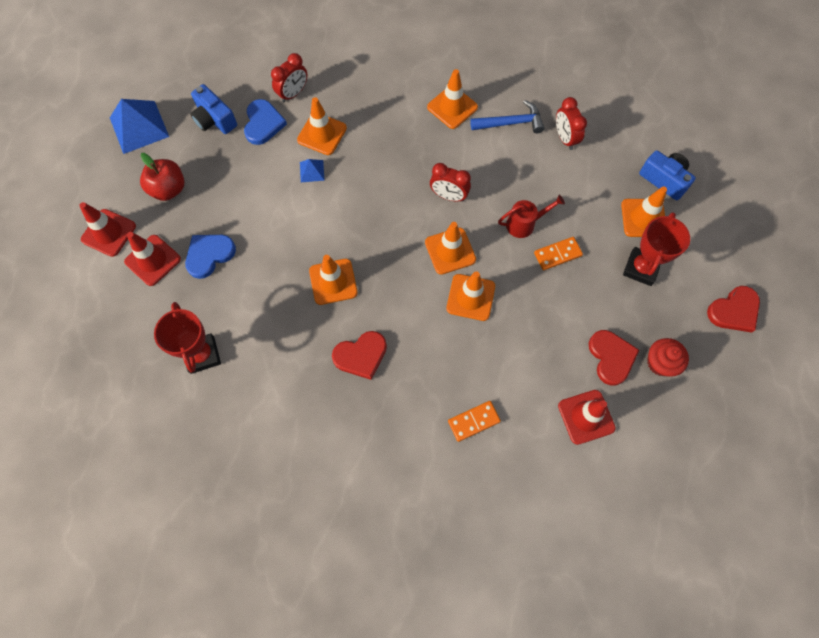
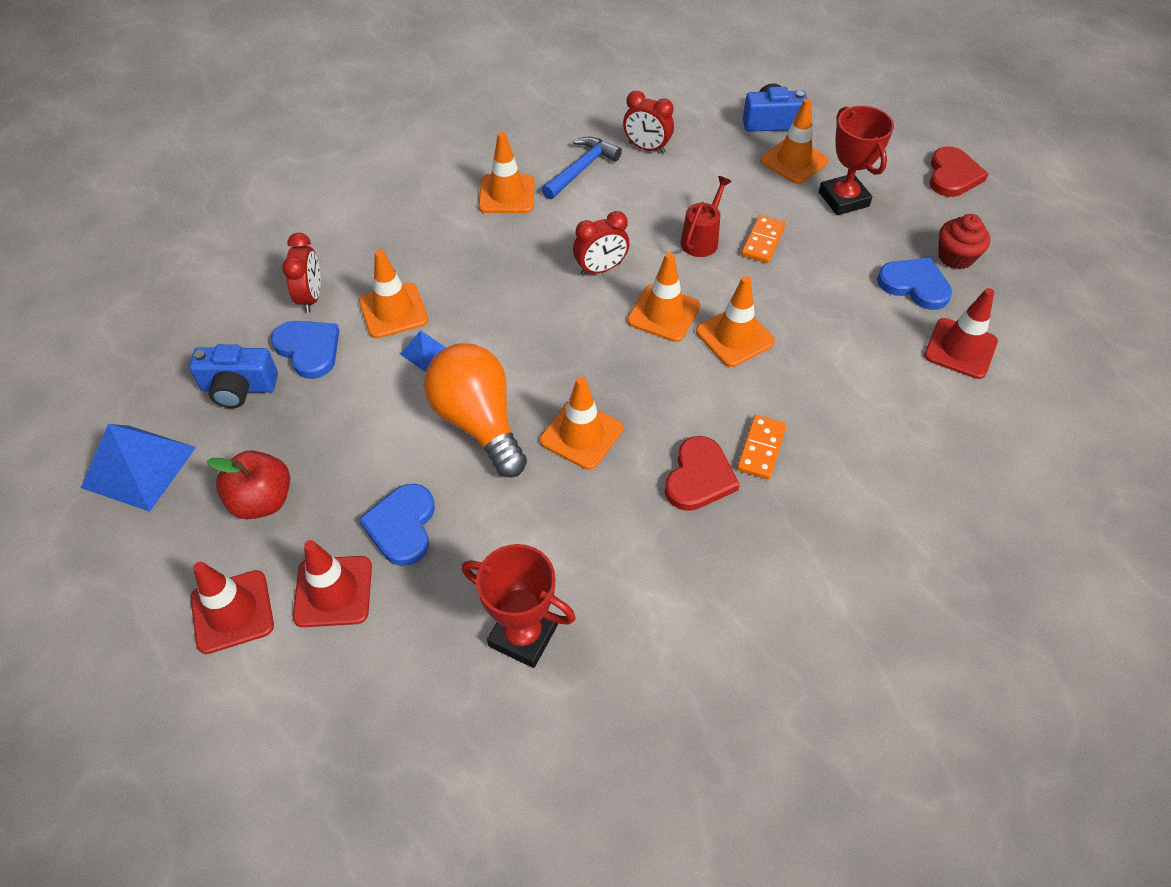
camera: 45 degrees left, 15 degrees down
(295, 232) = (478, 422): none -> orange light bulb
(473, 421) = (878, 438): orange domino -> orange domino (761, 449)
(611, 357) = (914, 285): red heart -> blue heart

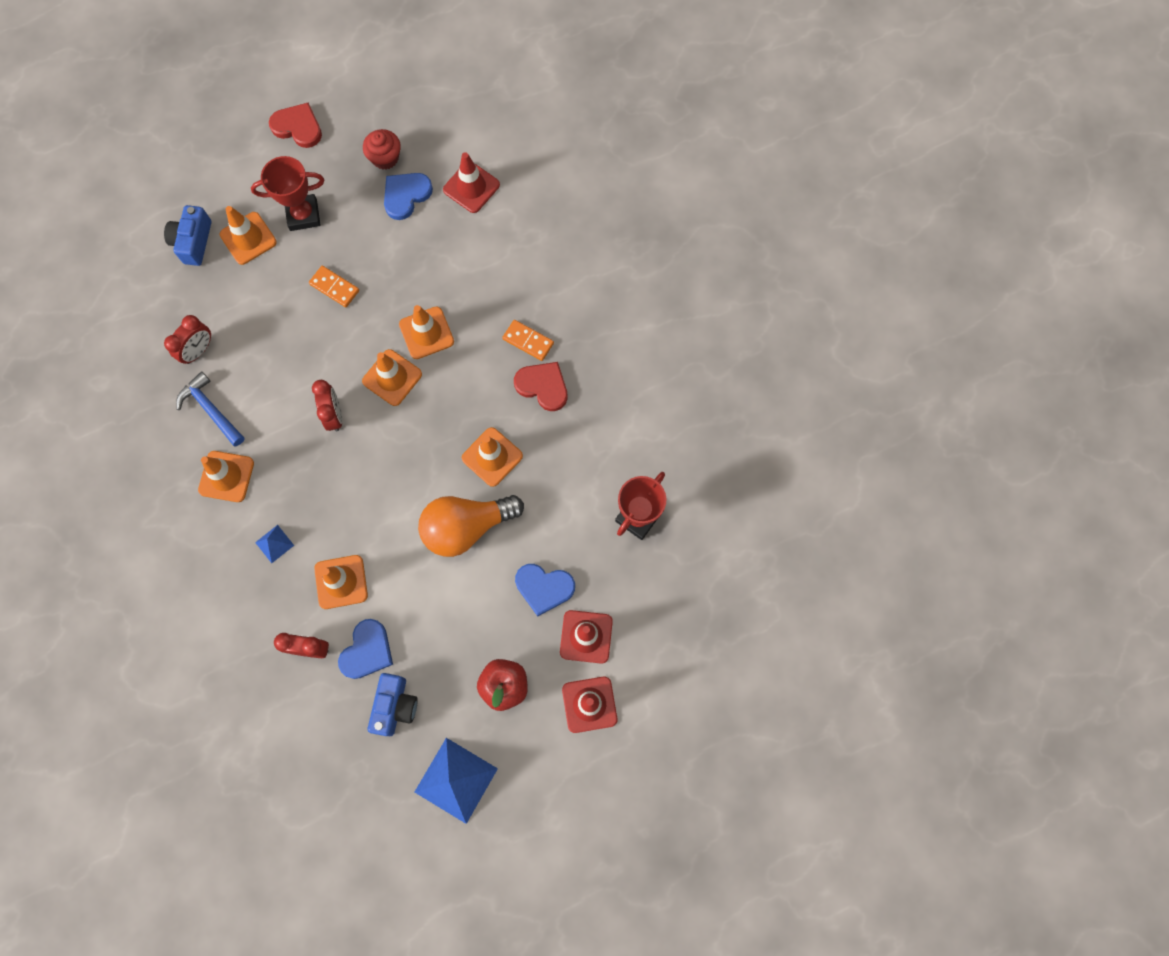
camera: 80 degrees left, 20 degrees up
(309, 349) = (367, 651): blue heart -> blue heart turned 150 degrees clockwise
(425, 352) = (390, 560): blue pyramid -> blue pyramid (274, 543)
(701, 239) = (321, 332): red watering can -> none

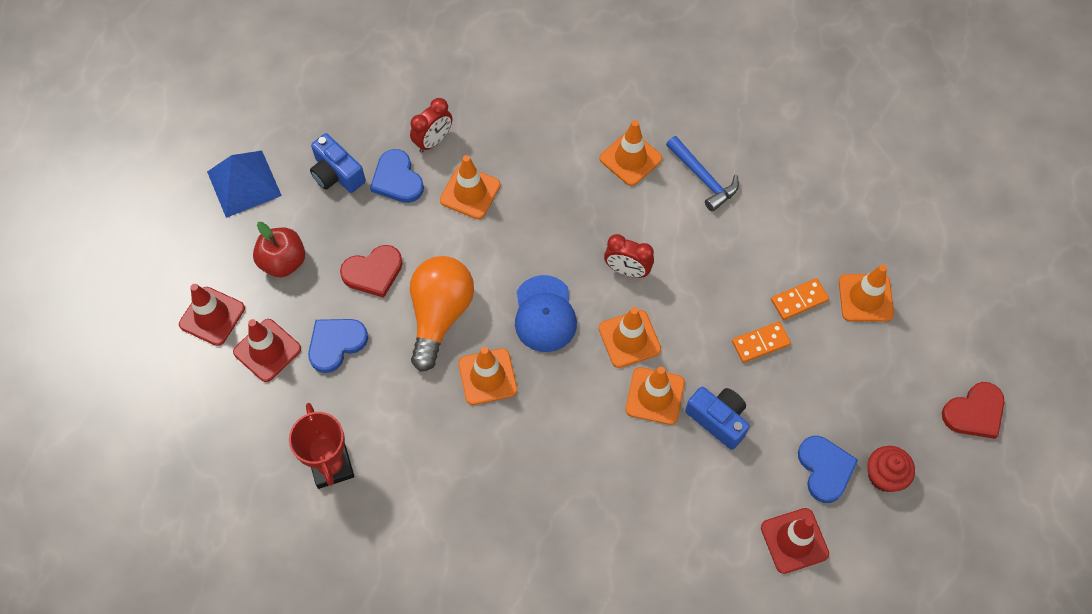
camera: 125 degrees right, 10 degrees down
(193, 242) = (891, 250): blue camera -> blue camera (718, 420)
(198, 350) = (770, 198): red clock -> none
(211, 409) = (703, 178): blue hammer -> blue hammer turned 60 degrees clockwise
(274, 543) = (542, 162): blue pyramid -> none
(303, 215) = (862, 360): red trophy -> none
(412, 450) = (544, 314): none -> blue cap
(528, 341) = (580, 484): orange domino -> orange domino (799, 300)
(543, 386) = (523, 467): red heart -> red heart (373, 272)

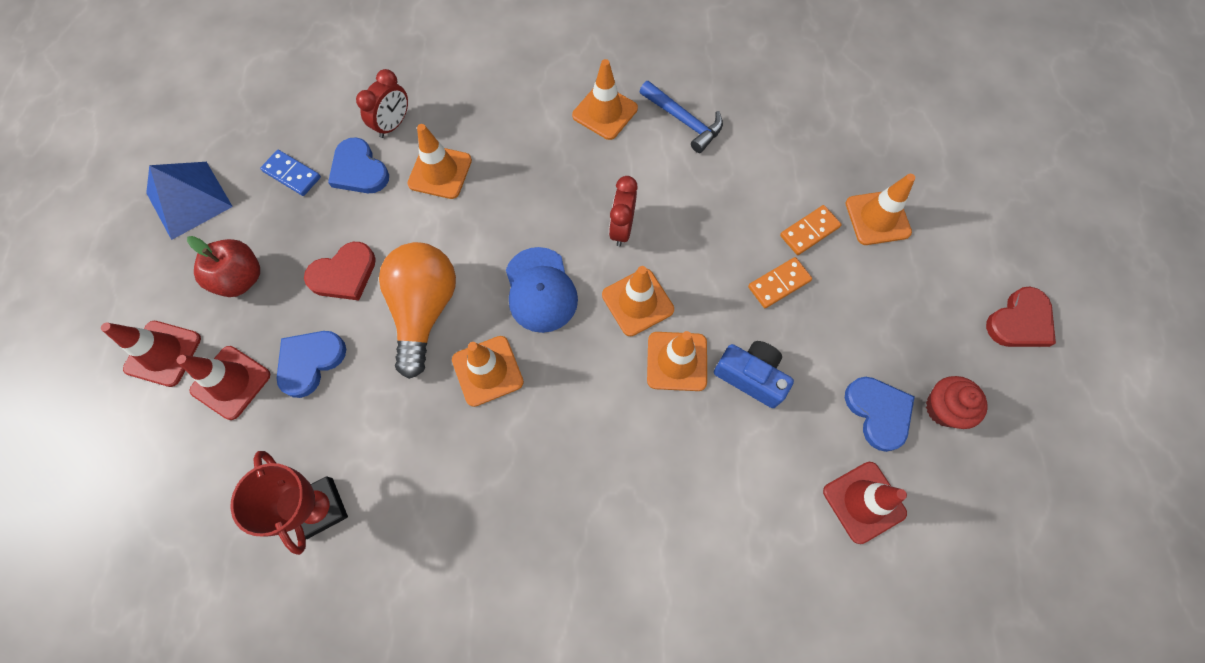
camera: 10 degrees left, 5 degrees up
(337, 174) = (292, 174): blue camera -> blue domino
(627, 270) = (622, 228): red clock -> red clock turned 90 degrees clockwise

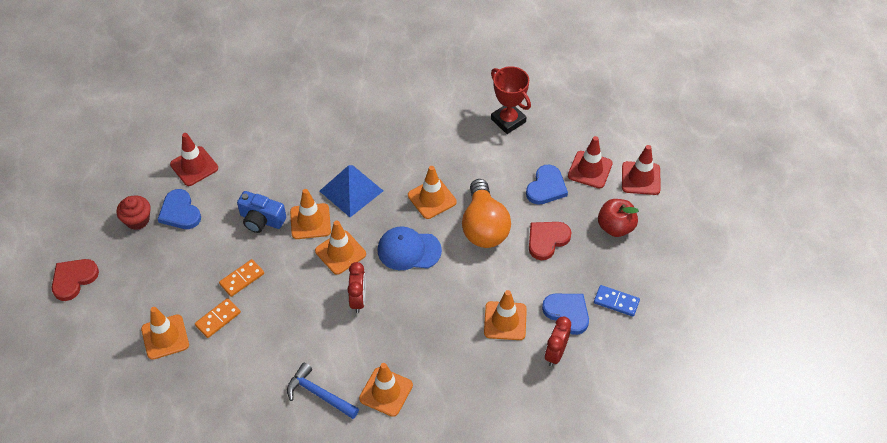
camera: 170 degrees right, 15 degrees down
(189, 199) = (681, 272): blue pyramid -> blue pyramid (351, 191)
(540, 290) = (409, 250): blue cap -> blue cap turned 60 degrees counterclockwise

